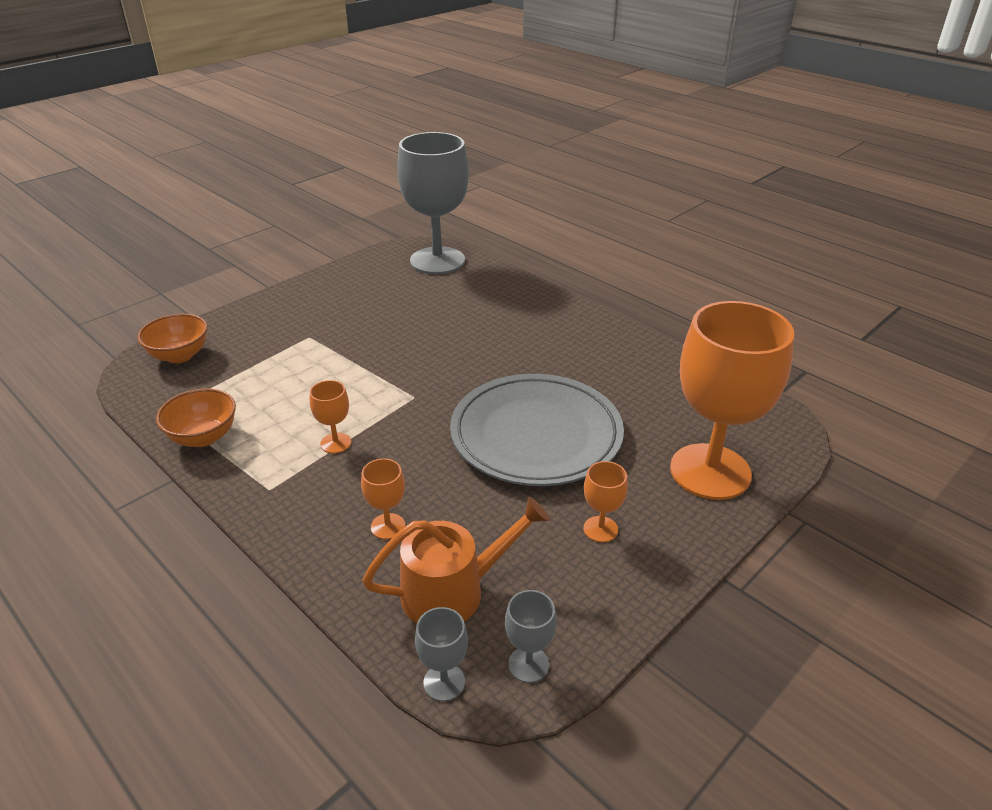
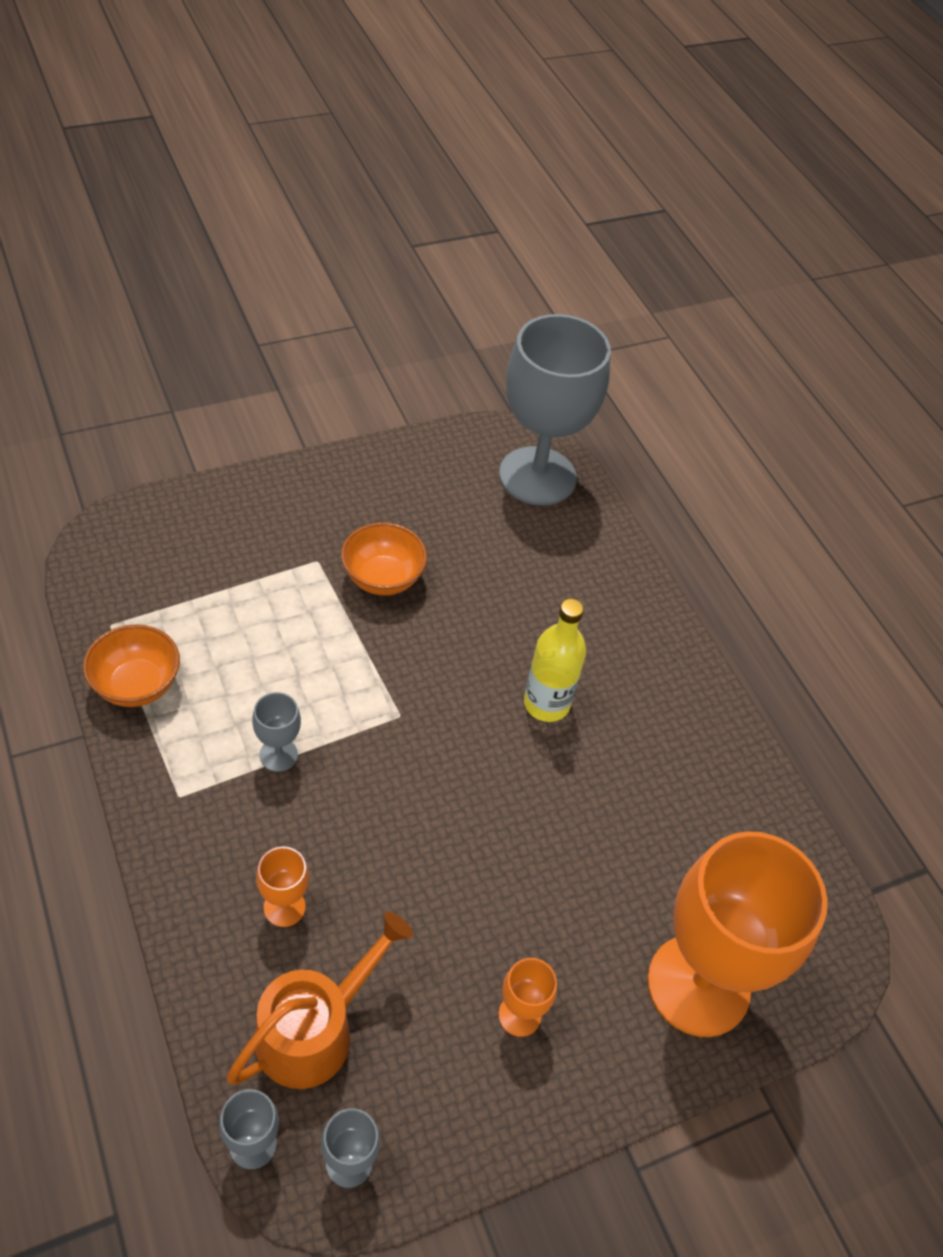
camera: 15 degrees right, 15 degrees up
(179, 355) = (155, 536): orange bowl -> orange bowl (382, 578)
(335, 443) = (278, 755): orange goblet -> grey goblet
(453, 591) = (314, 1030): orange watering can -> orange watering can turned 45 degrees counterclockwise
(512, 362) = (546, 704): none -> yellow bottle
(536, 435) = (516, 839): grey plate -> none

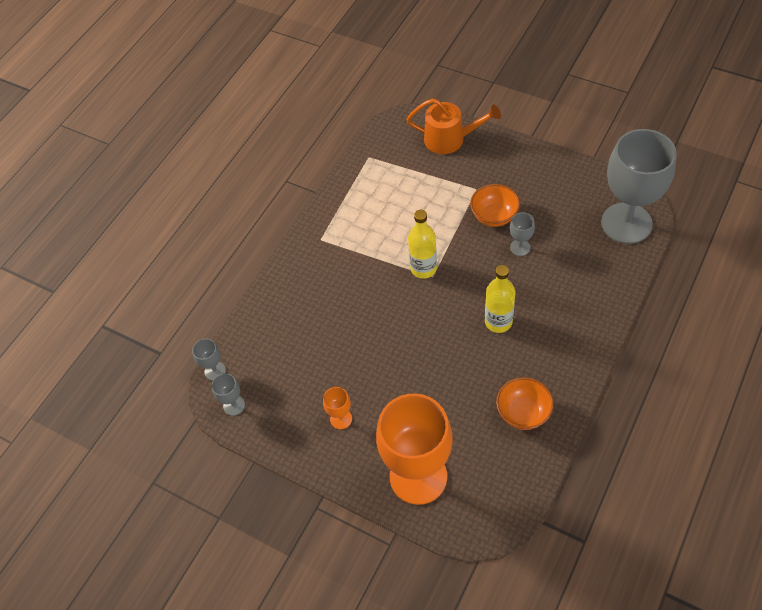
camera: 65 degrees right, 5 degrees up
(136, 685) = (352, 187): orange bowl -> orange bowl (523, 413)
(278, 755) = (370, 253): grey goblet -> grey goblet (520, 247)
(284, 907) = (309, 308): orange goblet -> none
(314, 1030) = (271, 356): orange watering can -> orange watering can (450, 139)
(376, 715) = (423, 268): none -> yellow bottle

